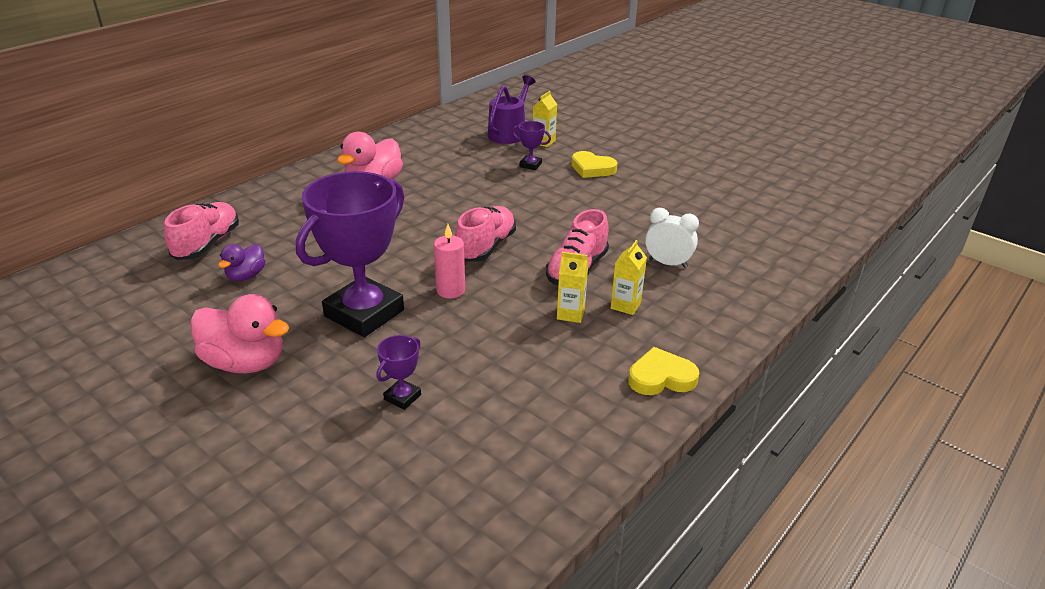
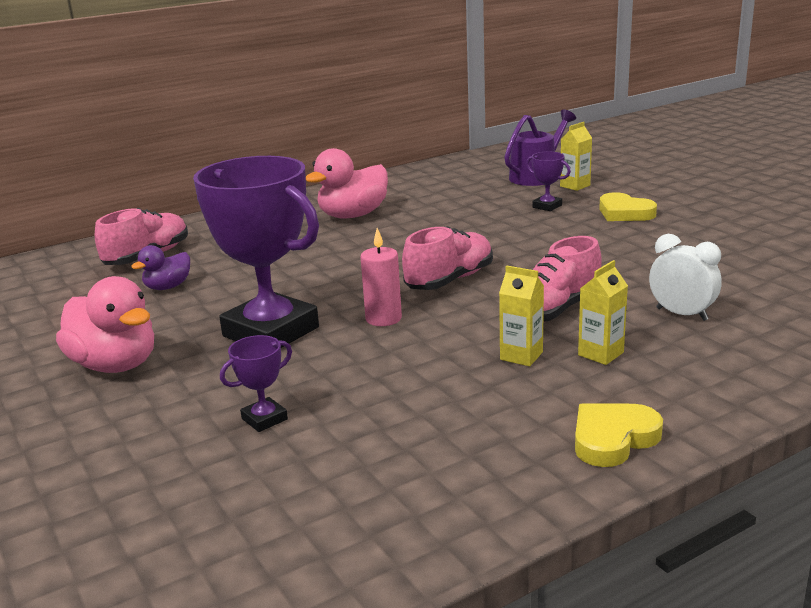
camera: 20 degrees right, 10 degrees down
(364, 313) = (271, 332): purple trophy -> purple trophy turned 75 degrees clockwise
(661, 377) = (613, 439): yellow heart -> yellow heart turned 45 degrees counterclockwise

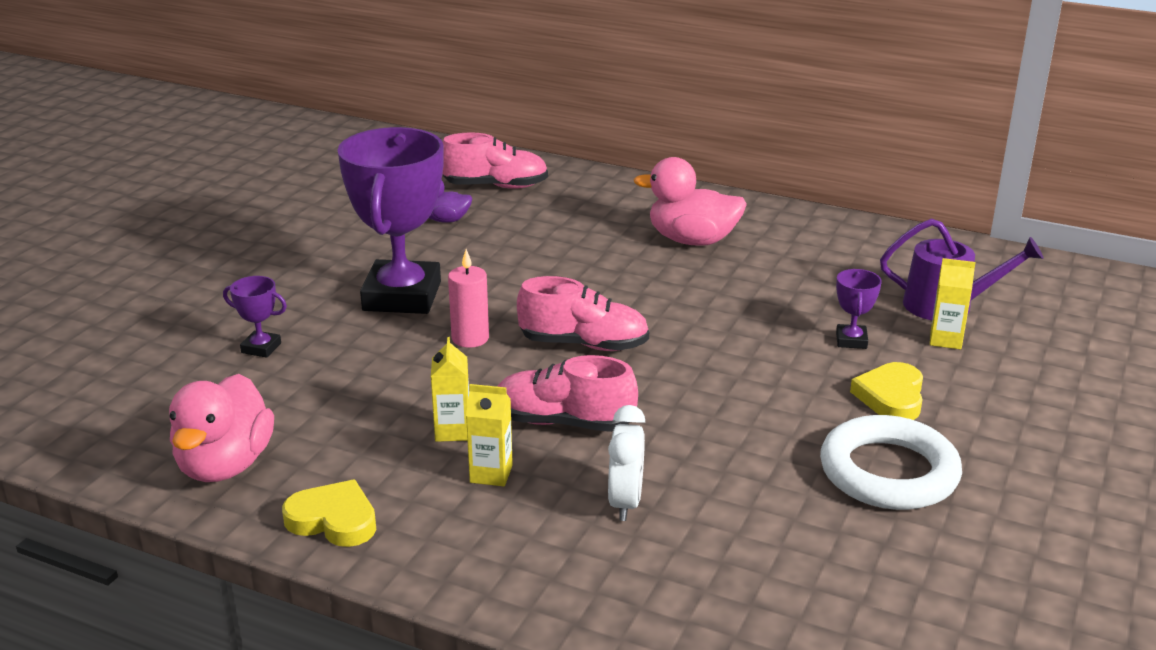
camera: 55 degrees right, 5 degrees up
(115, 365) = (299, 257): pink duck -> pink duck (225, 465)
(708, 233) = (888, 472): none -> white ring

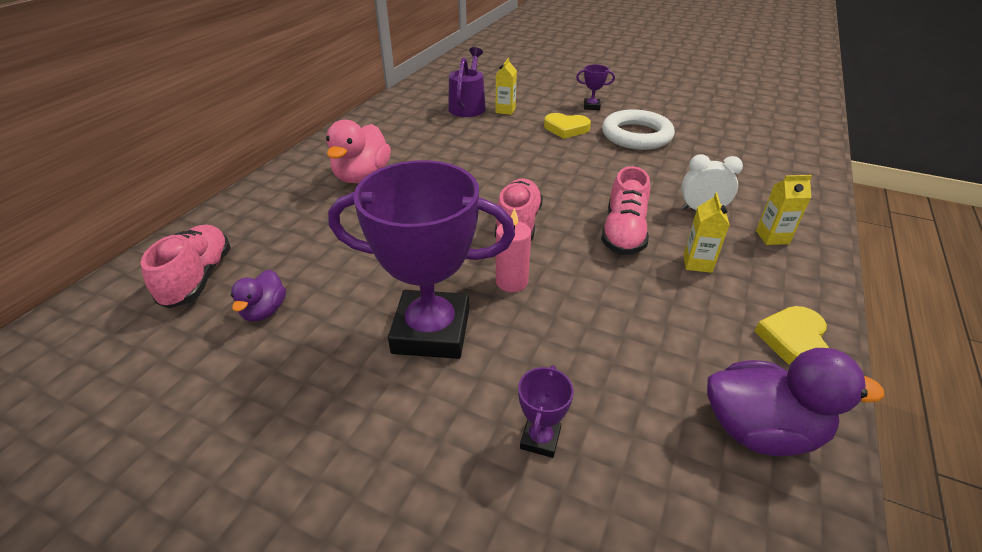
camera: 90 degrees left, 10 degrees up
(225, 465) = (760, 430): pink duck -> purple duck
(453, 431) = (652, 284): yellow carton -> yellow carton (772, 237)
(851, 340) = (507, 134): purple trophy -> purple trophy (591, 106)

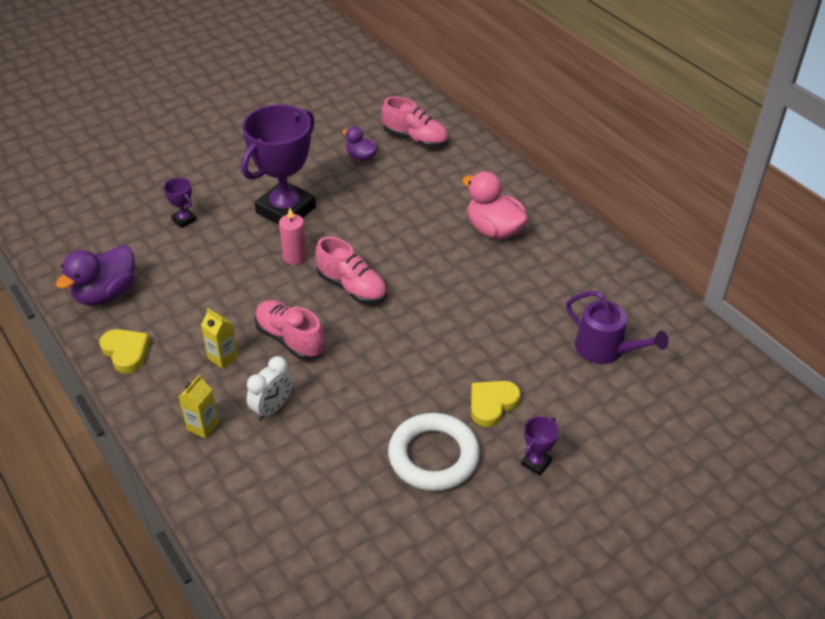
camera: 120 degrees right, 5 degrees up
(505, 110) = (574, 376): yellow carton -> none

